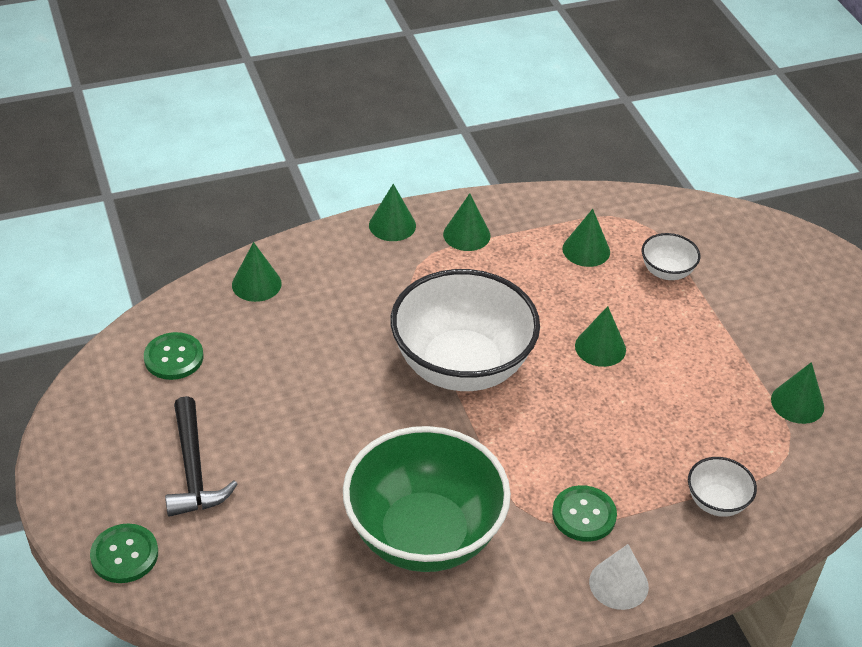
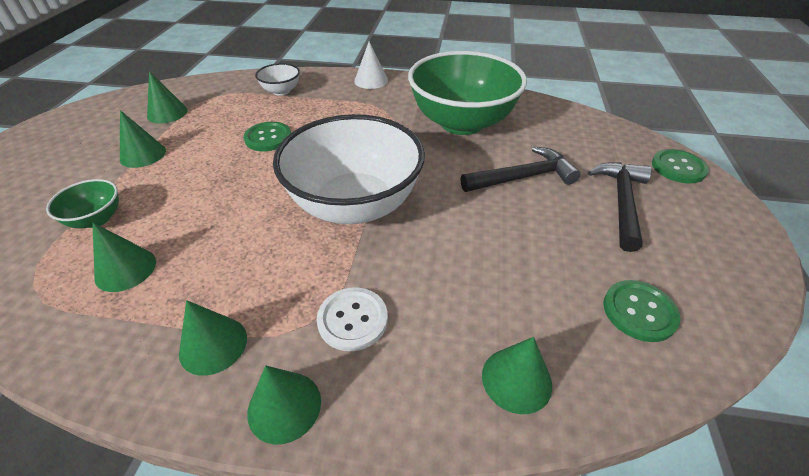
camera: 150 degrees left, 0 degrees up
(309, 465) = (522, 177): none -> black hammer
(387, 278) = (352, 320): none -> white button
(584, 515) = (359, 106): green button -> green button (268, 138)
(600, 347) = (235, 181): green cone -> green cone (143, 154)
(666, 272) = (97, 219): white bowl -> green bowl

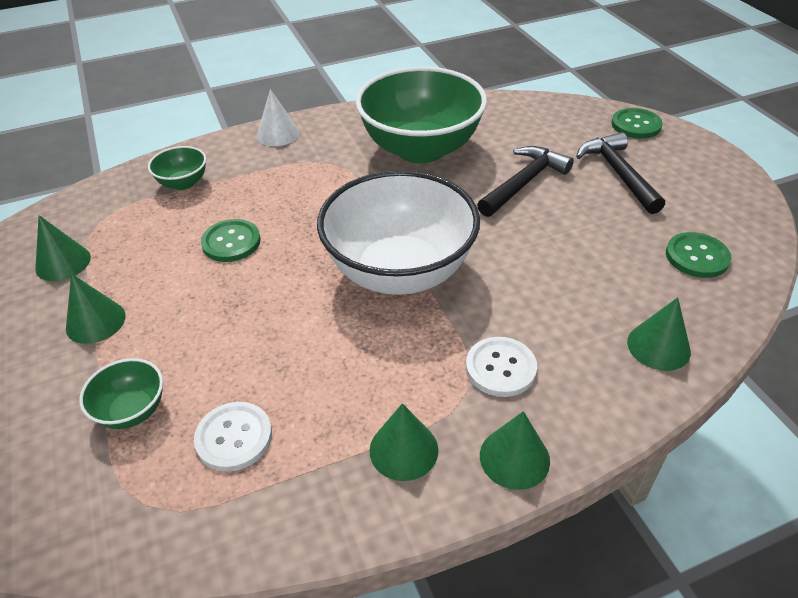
camera: 30 degrees left, 0 degrees up
(125, 269) = (234, 437): green cone -> white button
(281, 91) = (183, 183): white bowl -> green bowl

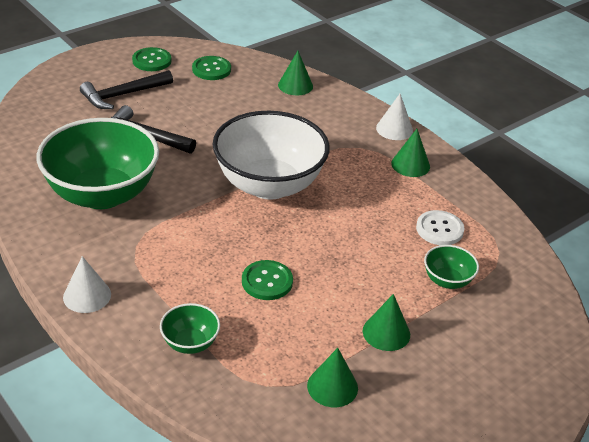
camera: 110 degrees left, 5 degrees down
(500, 368) = (337, 137): white button -> none
(514, 458) = (394, 129): green cone -> white cone
(636, 125) = (49, 86): green button -> green button (152, 61)

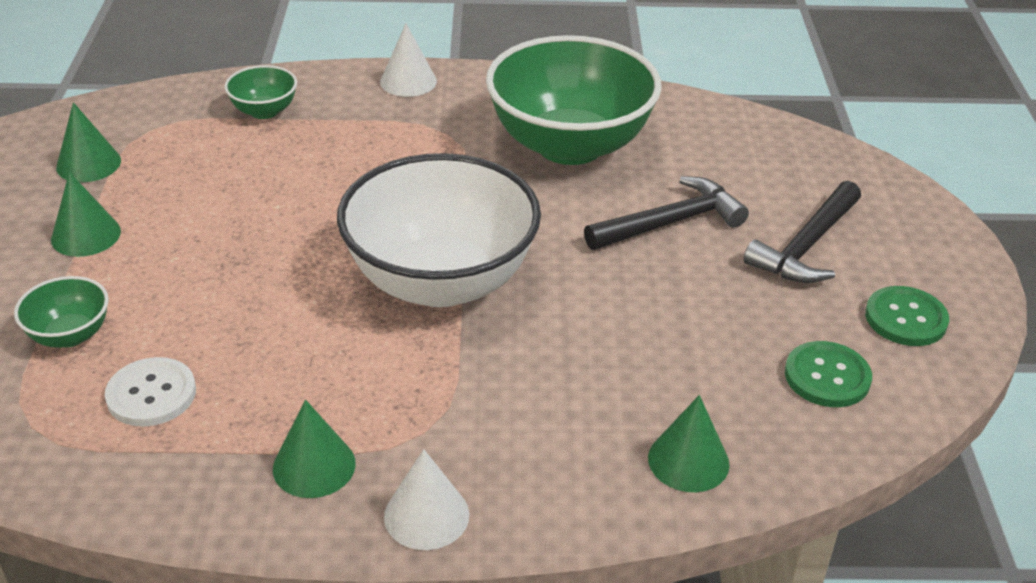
camera: 130 degrees right, 0 degrees up
(123, 95) = (806, 246): black hammer -> black hammer turned 150 degrees counterclockwise
(267, 281) = (275, 193): green button -> none

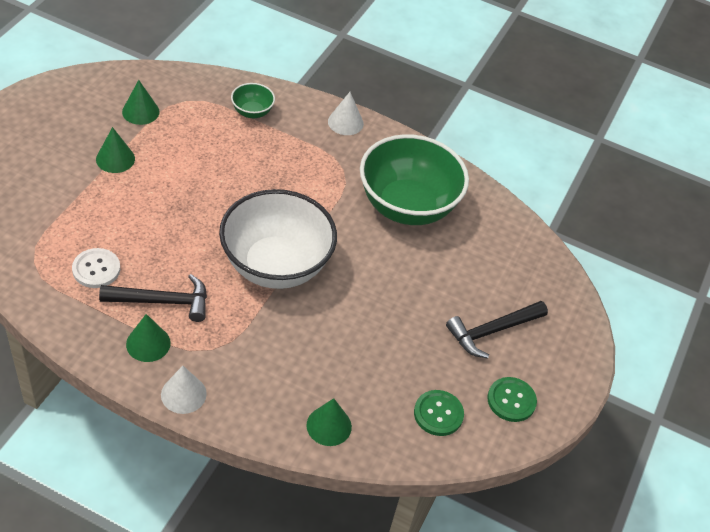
camera: 20 degrees right, 10 degrees up
(70, 335) = (77, 218): green bowl -> none
(670, 223) = (426, 282): black hammer -> black hammer (162, 301)

